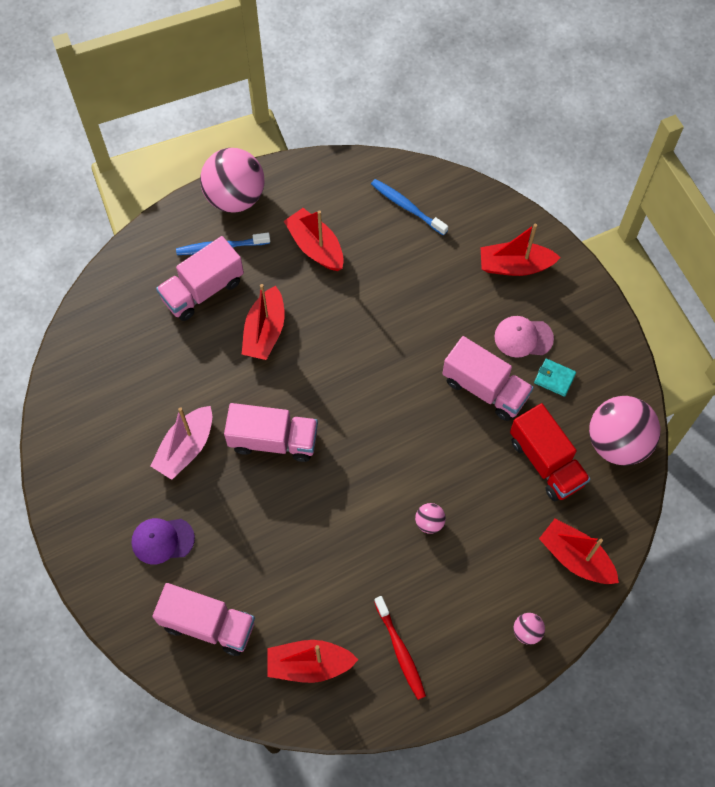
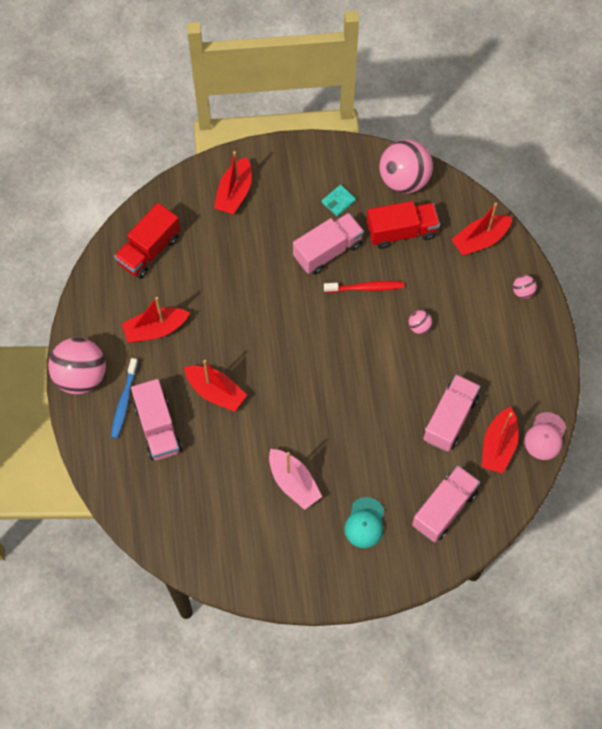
camera: 70 degrees left, 0 degrees up
(162, 540) = (365, 523): purple cap -> turquoise cap
(273, 440) = (312, 415): pink truck -> pink truck (450, 419)
(400, 651) = (509, 380): red toothbrush -> red toothbrush (366, 288)
(407, 207) = (149, 250): blue toothbrush -> red truck
(523, 337) = (297, 210): pink cap -> pink cap (545, 436)

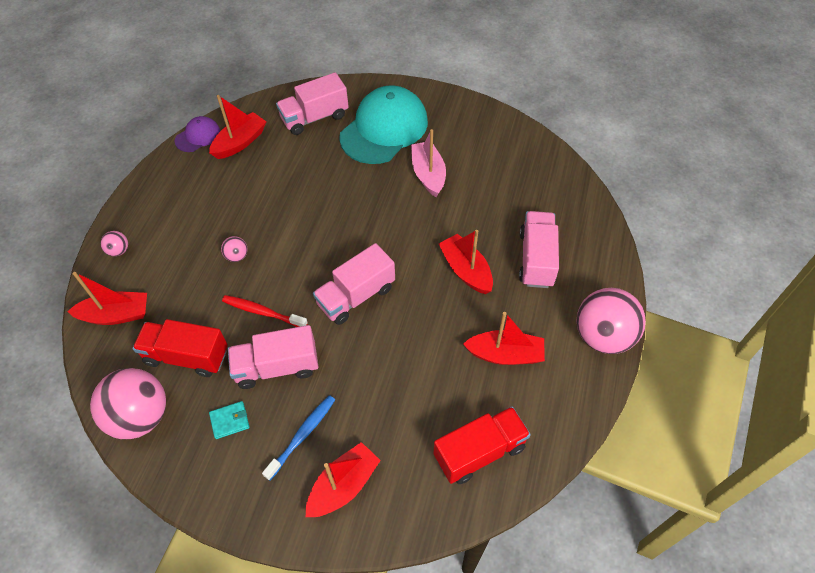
camera: 155 degrees left, 10 degrees down
(124, 402) = (563, 294): blue toothbrush -> blue toothbrush (302, 435)
(365, 523) = (384, 129): turquoise cap -> turquoise cap, size x2.10
(450, 419) = (265, 174): pink truck -> pink truck (356, 296)
(545, 436) = (198, 136): pink cap -> purple cap

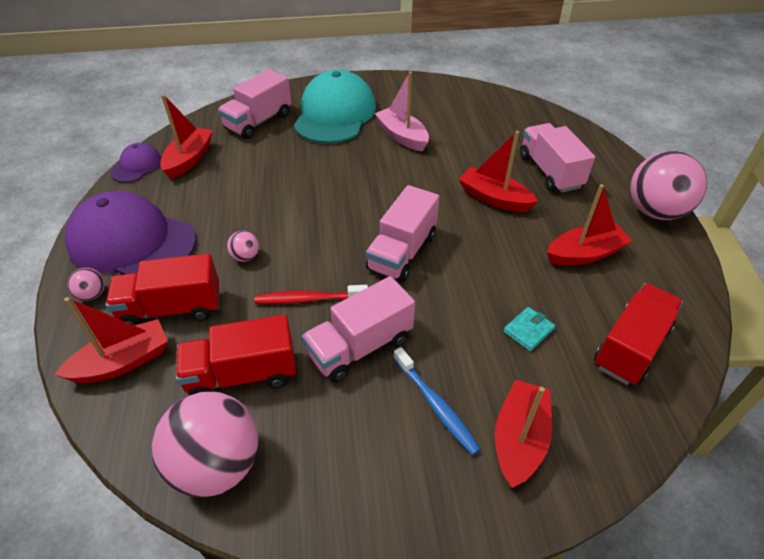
camera: 25 degrees left, 10 degrees down
(163, 212) = (132, 242): none -> purple cap
(165, 283) = (172, 308): none -> red truck
(230, 421) = (339, 424): turquoise wallet -> turquoise wallet (528, 330)
(302, 435) = (436, 405): blue toothbrush -> blue toothbrush turned 135 degrees clockwise

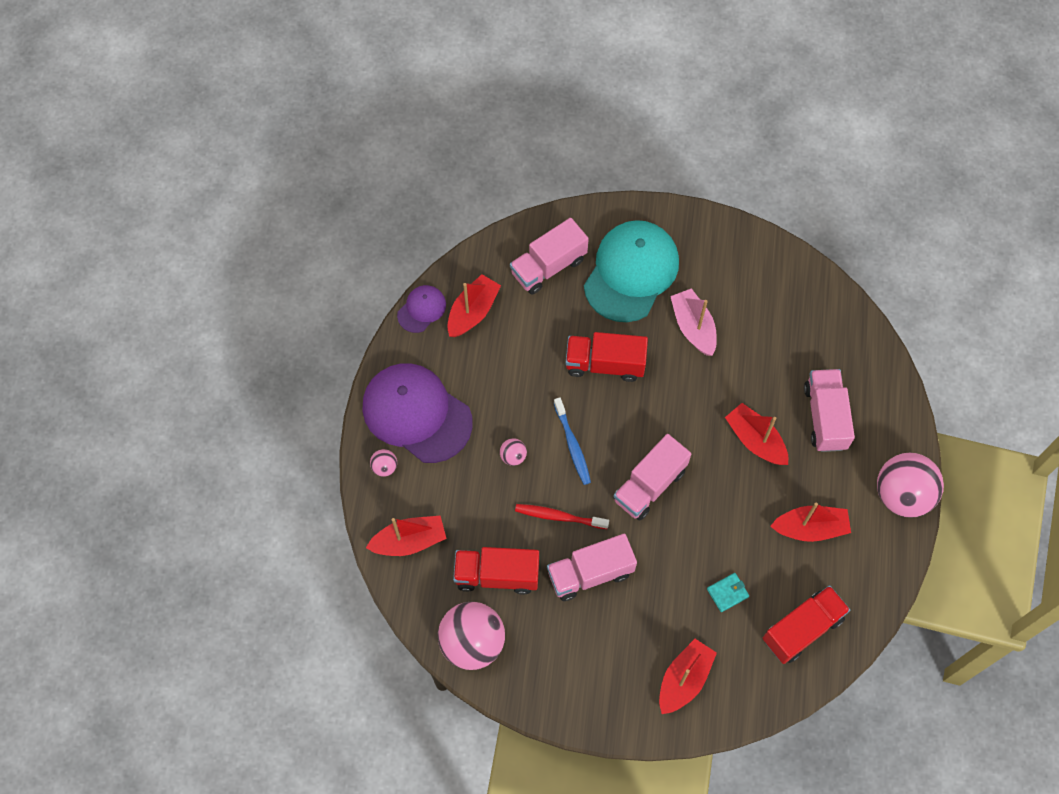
camera: 15 degrees right, 20 degrees up
(172, 308) = (448, 498): red truck -> red truck (605, 364)
(436, 405) = (633, 638): blue toothbrush -> blue toothbrush (572, 445)

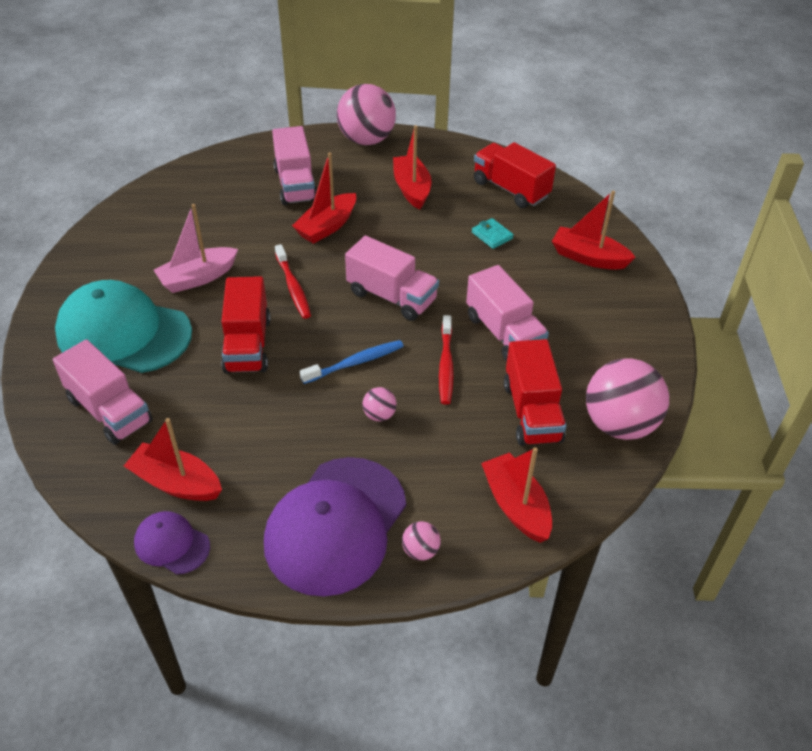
camera: 100 degrees left, 20 degrees down
(672, 404) = (293, 287): none -> red toothbrush
(825, 417) = (295, 185): pink truck -> pink truck turned 90 degrees counterclockwise

